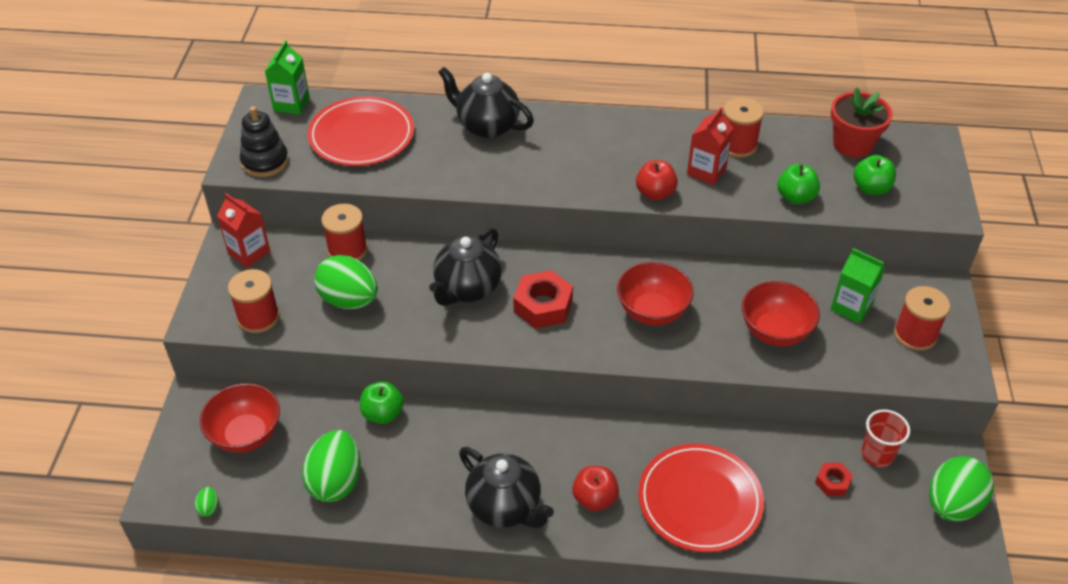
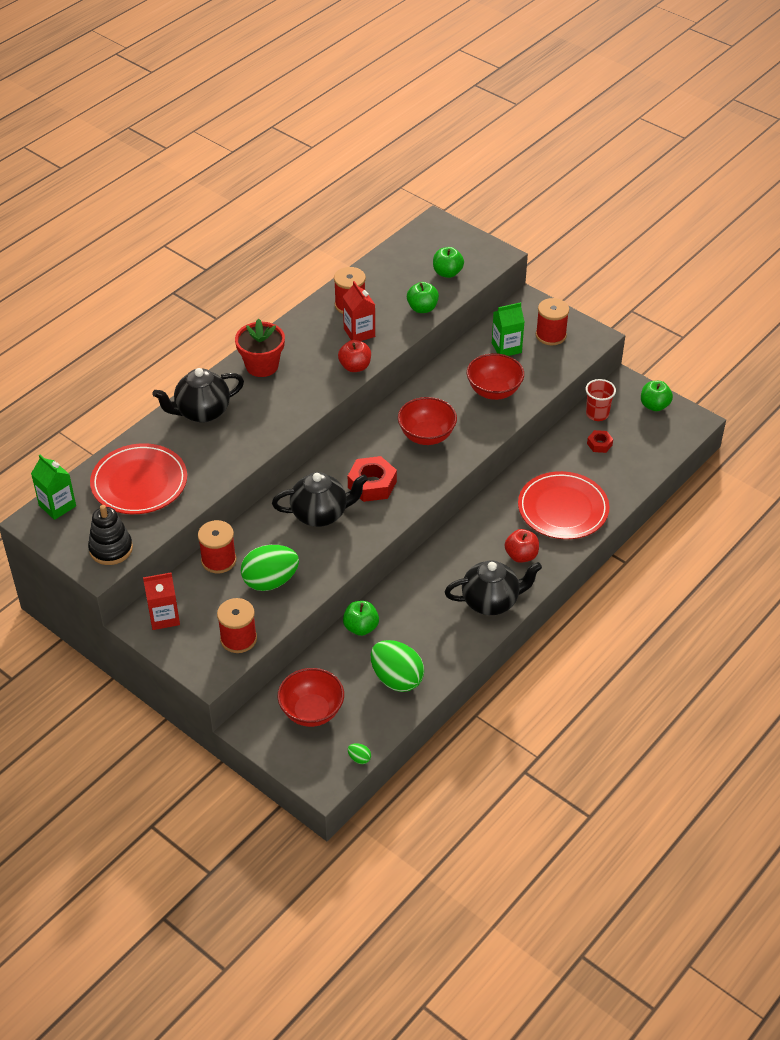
camera: 55 degrees left, 0 degrees up
(467, 289) = (320, 514): black teapot -> black teapot turned 75 degrees counterclockwise
(852, 145) = (403, 257): red flower pot -> red flower pot (262, 366)
(952, 504) = (654, 405): green egg -> green apple

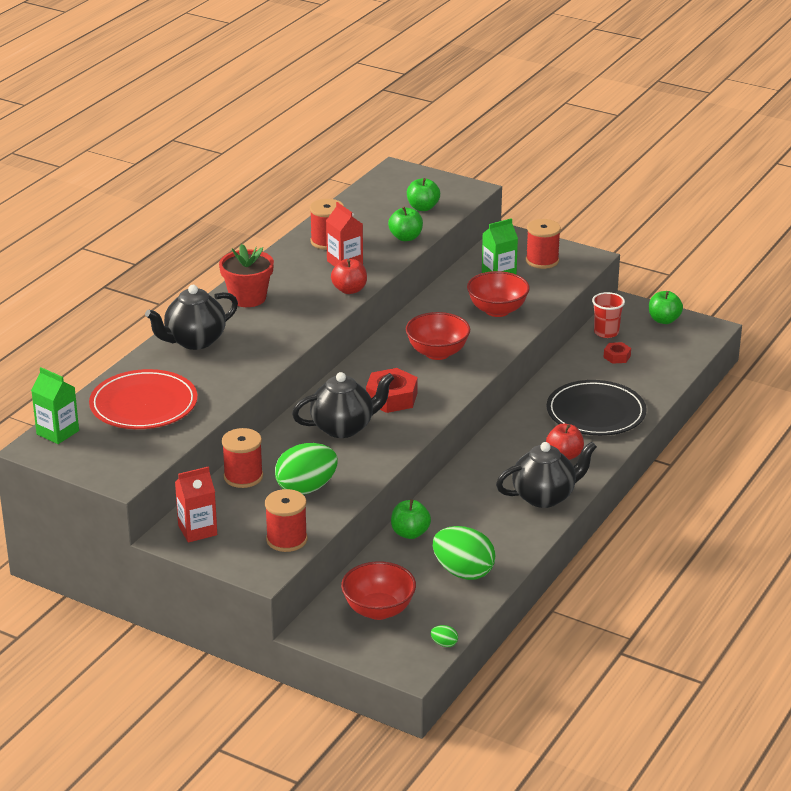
camera: 10 degrees left, 15 degrees down
(111, 549) = (130, 462): black stacking toy -> none
(563, 508) = (596, 412): red plate -> black plate

